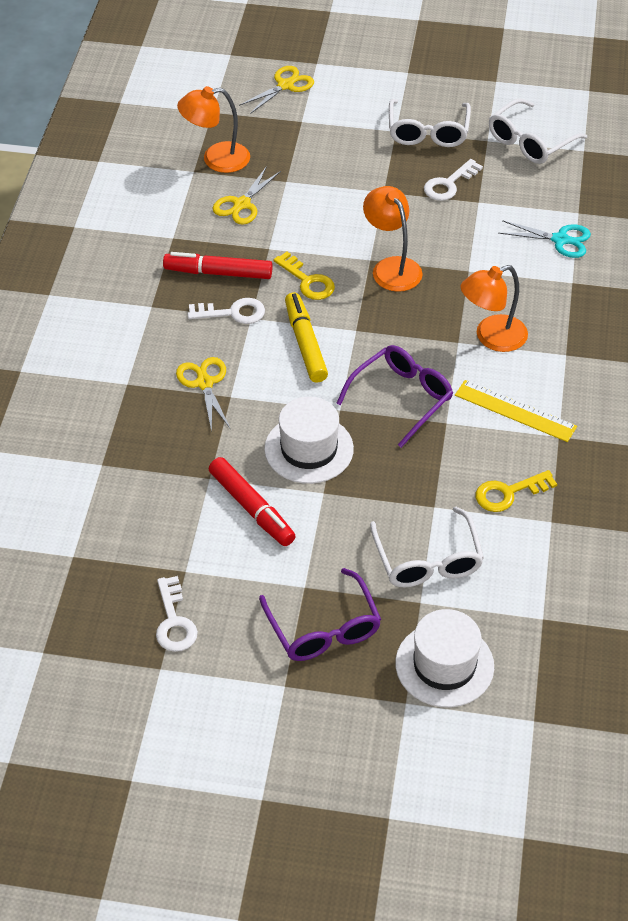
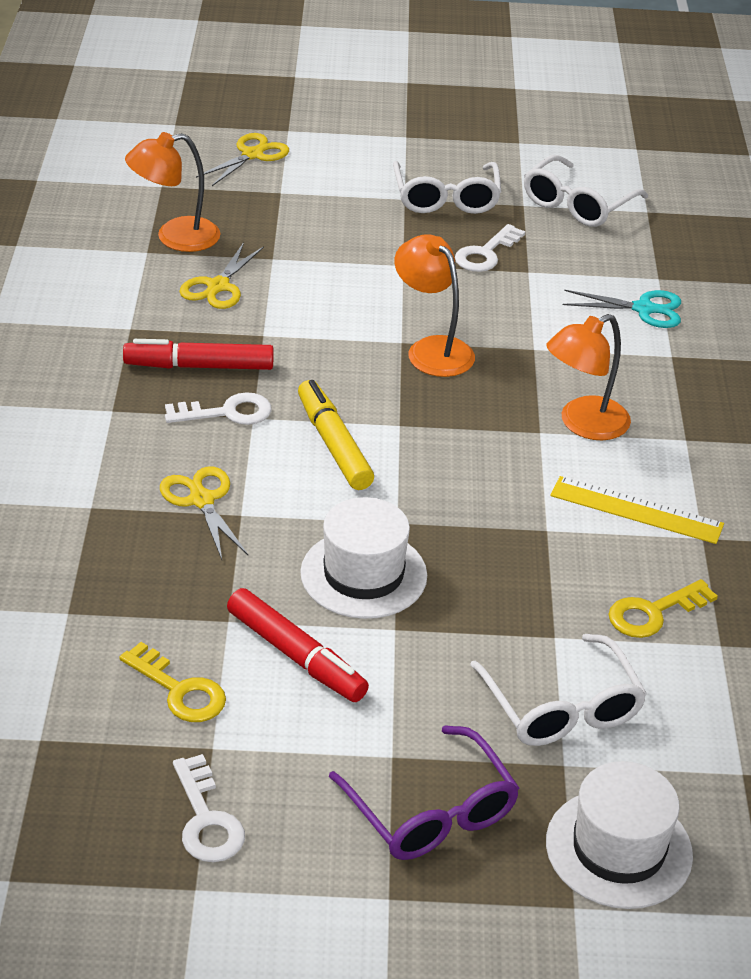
camera: 10 degrees left, 10 degrees down
(307, 281) = (323, 370): yellow key -> yellow key (179, 690)
(402, 398) = (479, 503): purple glasses -> none

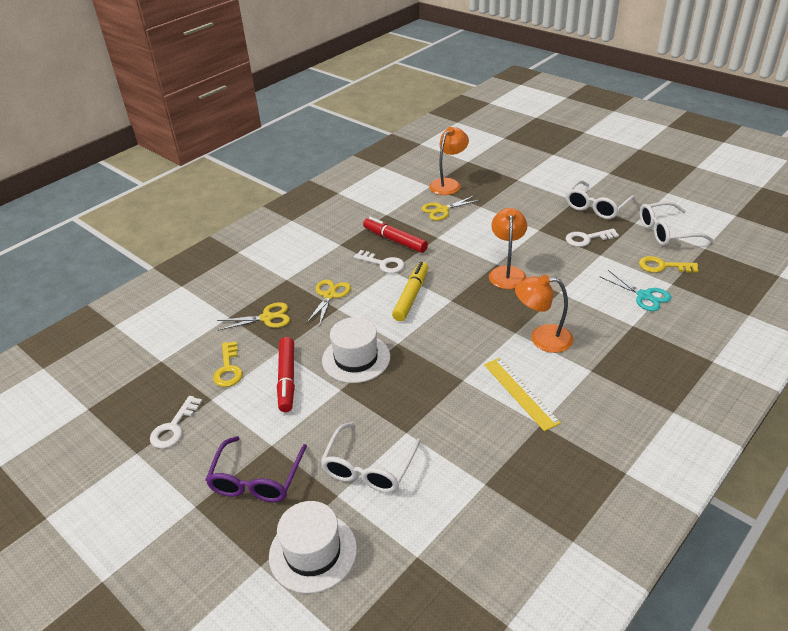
camera: 45 degrees right, 0 degrees up
(175, 237) = (448, 184): orange lamp -> orange lamp turned 105 degrees clockwise
(252, 155) = (524, 160): yellow scissors -> yellow scissors (267, 318)
(653, 613) = (468, 448): yellow key -> yellow key (663, 266)

